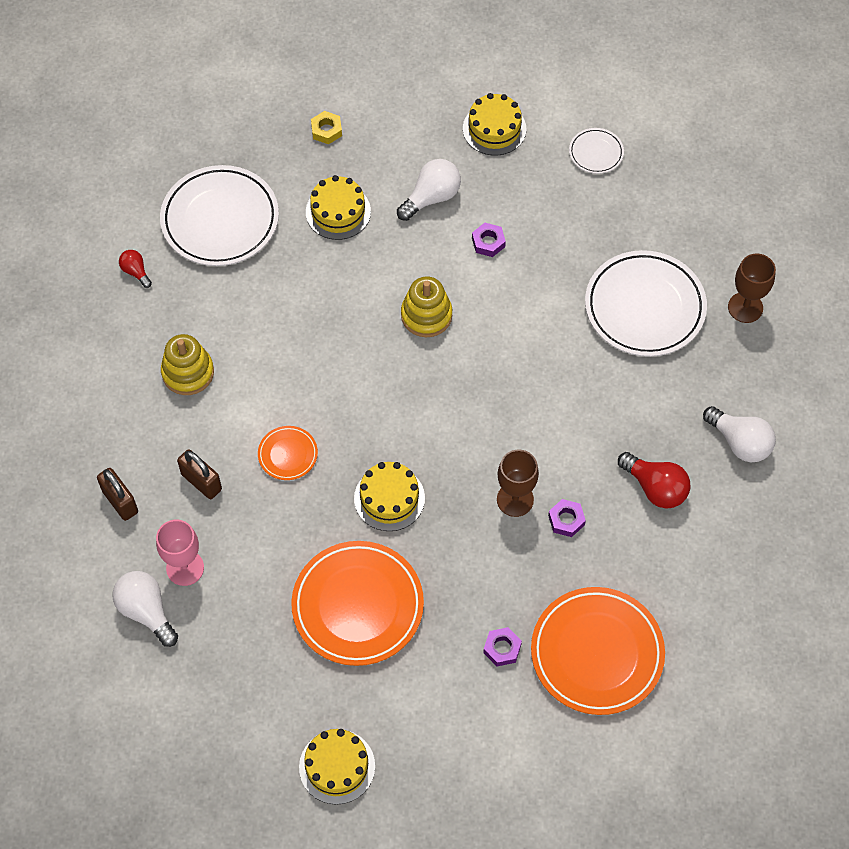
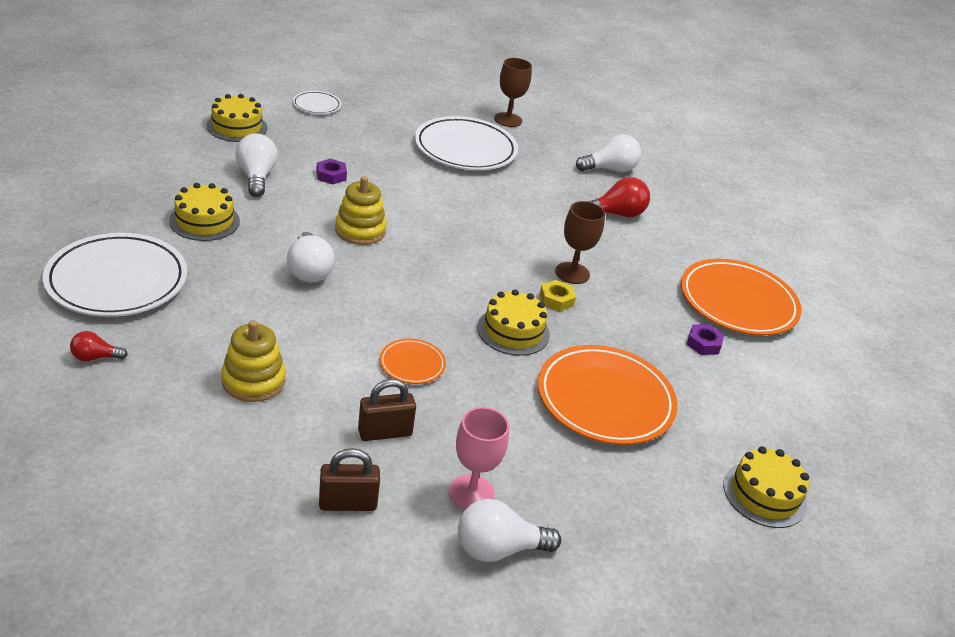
camera: 65 degrees left, 25 degrees down
(326, 130) = (118, 188): yellow nut -> yellow nut (556, 300)
(339, 319) = (309, 271): none -> white light bulb
(566, 520) = (611, 260): purple nut -> none

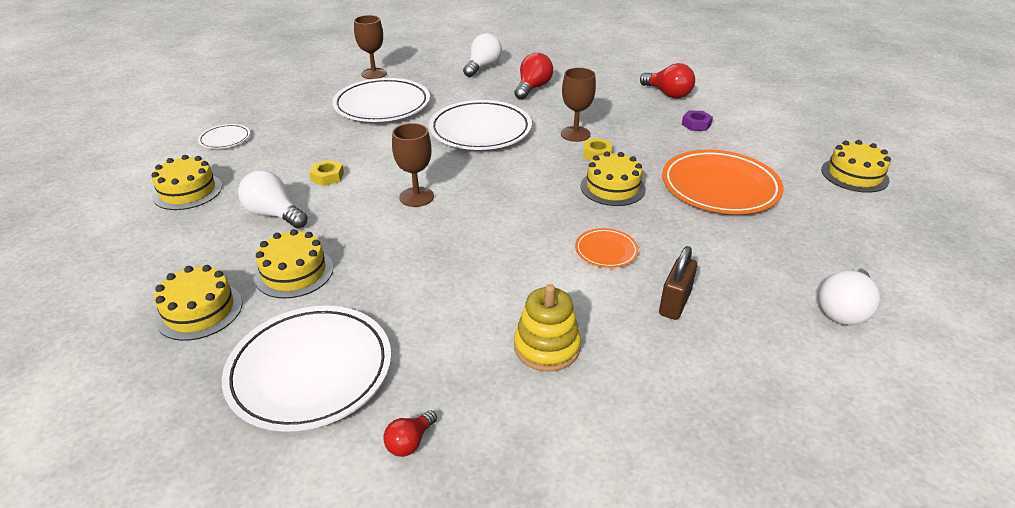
camera: 40 degrees left, 0 degrees up
(124, 204) = (199, 311): none -> yellow cake
(309, 271) = (436, 247): white light bulb -> none
(331, 175) = (327, 177): purple nut -> yellow nut
(348, 503) = (744, 365): brown padlock -> none
(360, 230) = (416, 197): yellow stacking toy -> brown goblet
(471, 493) = (775, 293): pink goblet -> none
(501, 217) = (480, 130): none -> white plate
(737, 302) = (668, 94): orange plate -> red light bulb

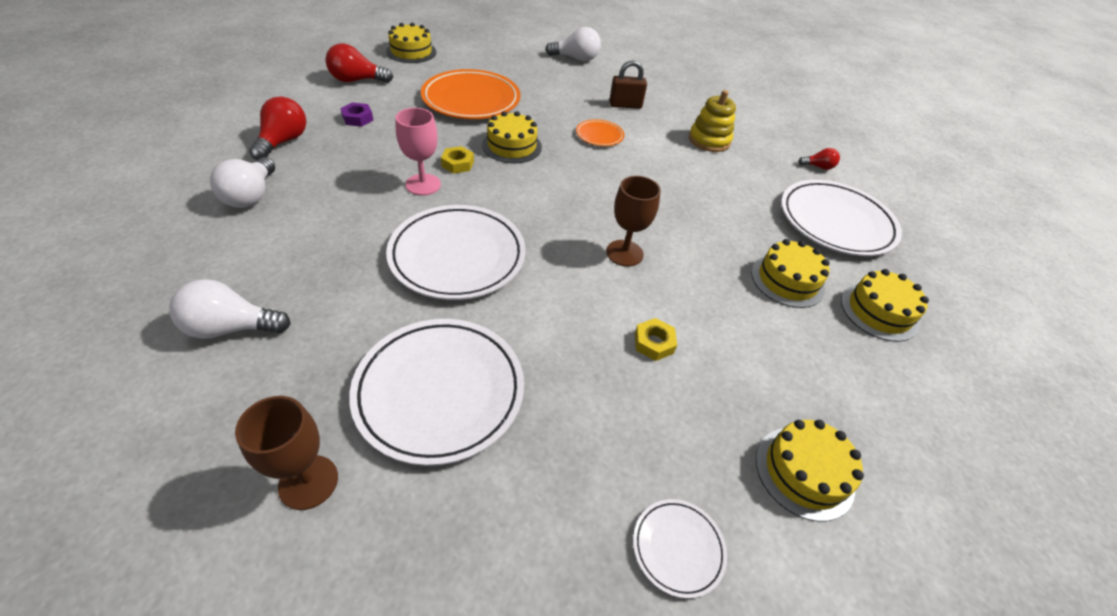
camera: 125 degrees left, 10 degrees up
(274, 214) = (748, 346): white light bulb -> white light bulb (251, 196)
(533, 88) = (304, 247): red light bulb -> red light bulb (357, 80)
(575, 134) = (423, 184): brown goblet -> pink goblet

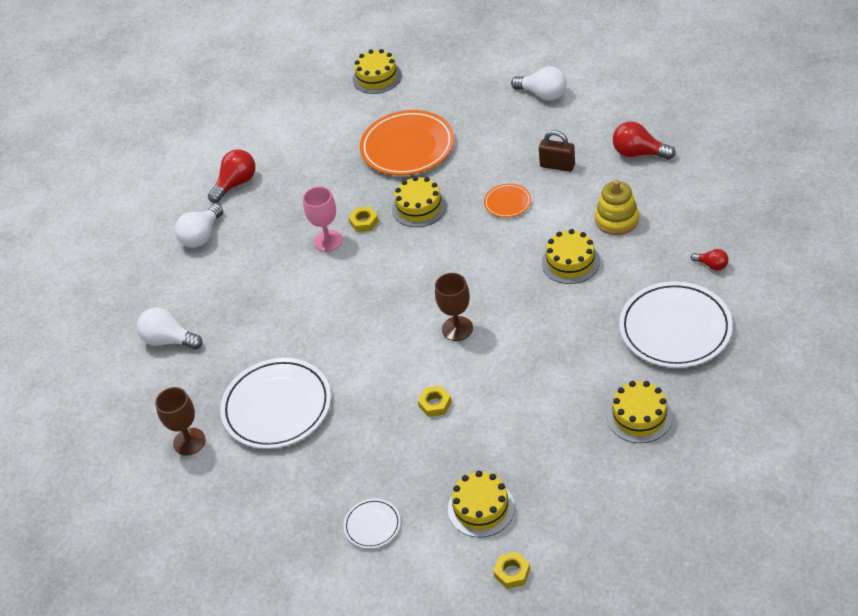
camera: 35 degrees right, 0 degrees up
(357, 80) = (314, 115): red light bulb -> red light bulb (638, 153)
(358, 118) = (300, 163): purple nut -> none
(457, 256) = (328, 310): white plate -> none
(787, 280) = (580, 375): yellow cake -> yellow cake (570, 262)
(916, 565) = (512, 573): none -> yellow nut

